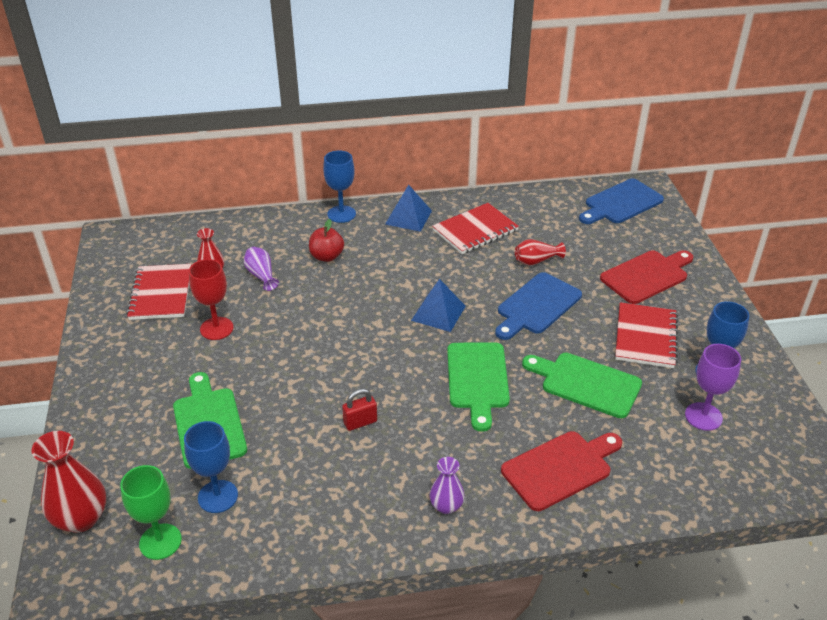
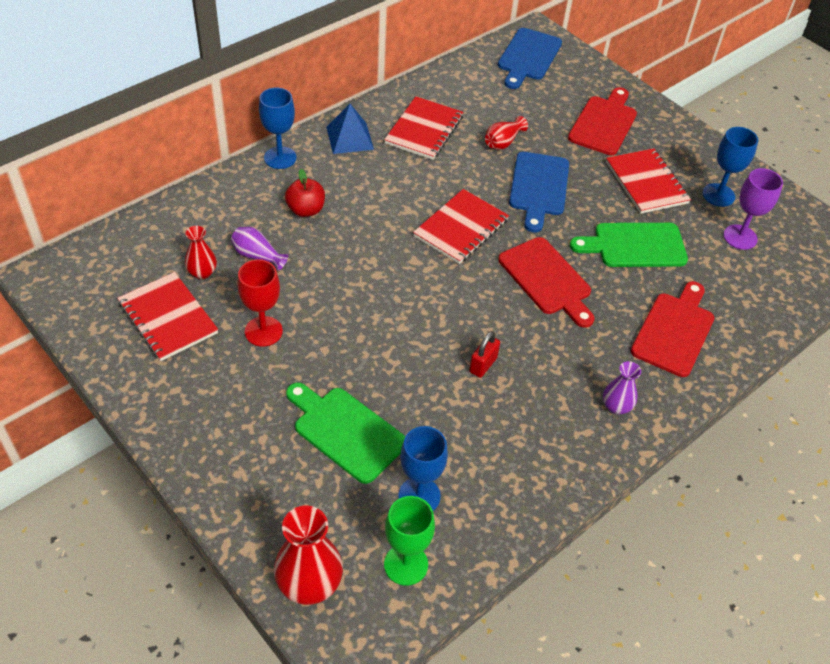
camera: 35 degrees left, 10 degrees up
(438, 313) = (461, 228): blue pyramid -> red notebook
(477, 379) = (547, 279): green cutting board -> red cutting board

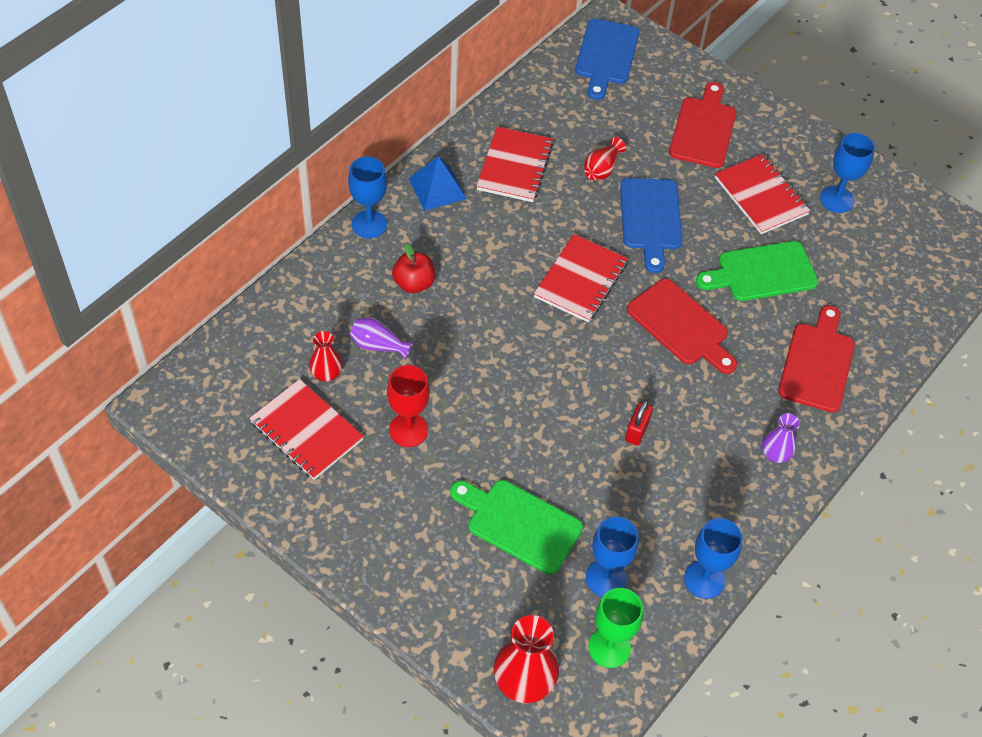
camera: 10 degrees left, 5 degrees up
(519, 513) = (704, 579): none -> blue goblet
(740, 237) = (866, 246): purple goblet -> none

